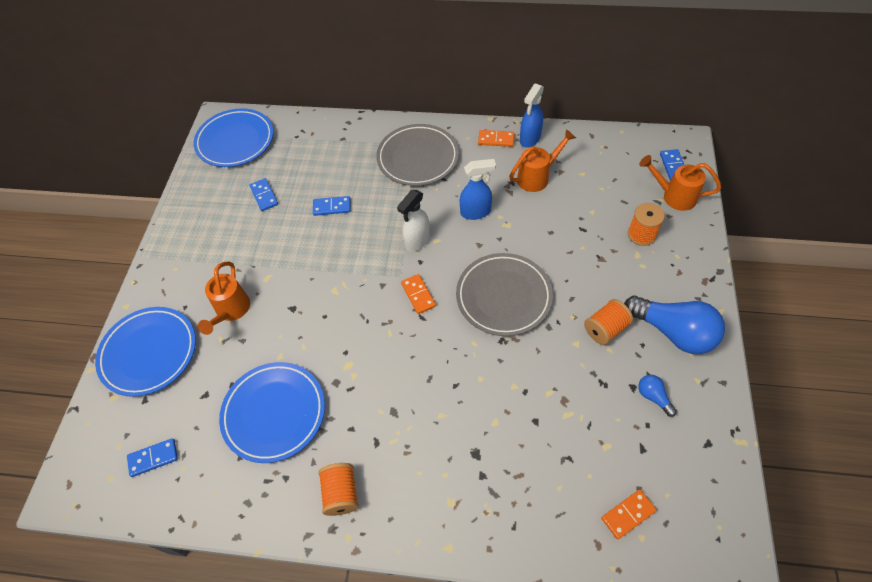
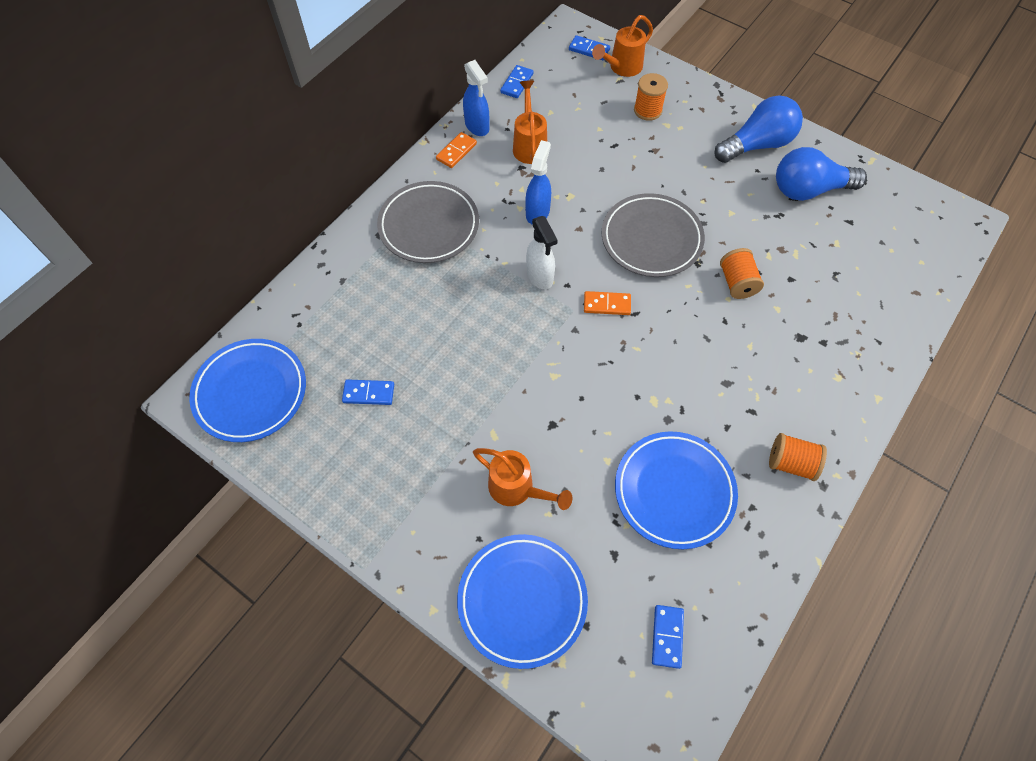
camera: 65 degrees left, 5 degrees up
(332, 207) = (438, 332): blue domino -> blue domino (517, 83)
(605, 329) = (728, 185): orange spool -> orange spool (737, 283)
(628, 514) = (900, 260): orange domino -> none
(653, 397) = (808, 190): blue light bulb -> blue light bulb, size x2.21

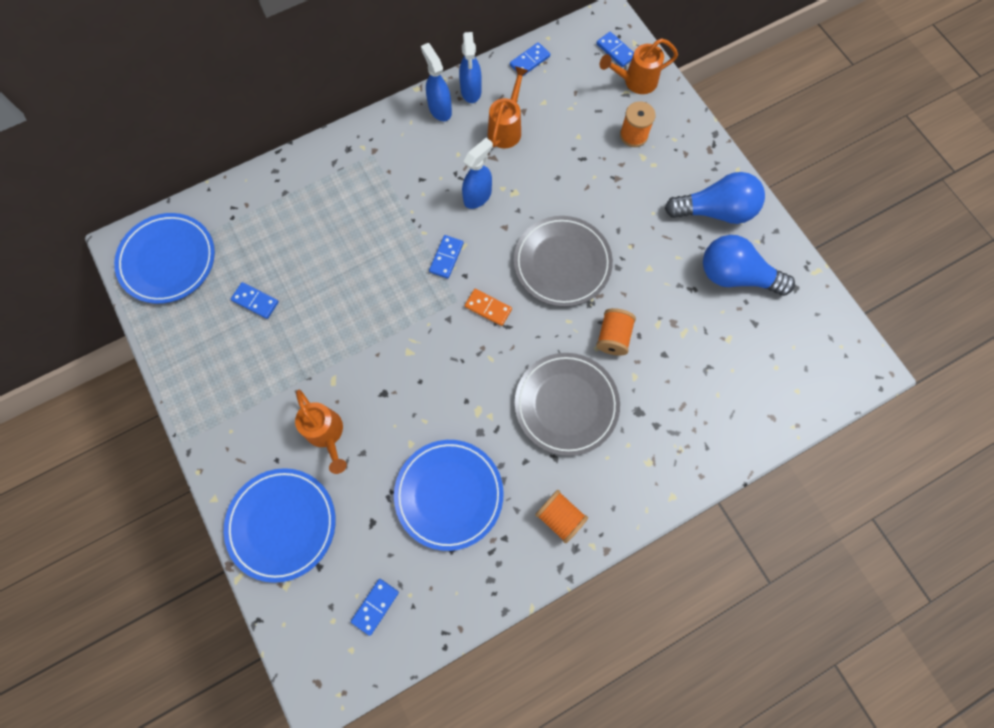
camera: 25 degrees right, 10 degrees up
(429, 226) = (379, 171): grey plate -> grey plate (566, 405)
(456, 151) = (440, 109): orange domino -> blue spray bottle
(540, 276) = (446, 257): white spray bottle -> blue domino

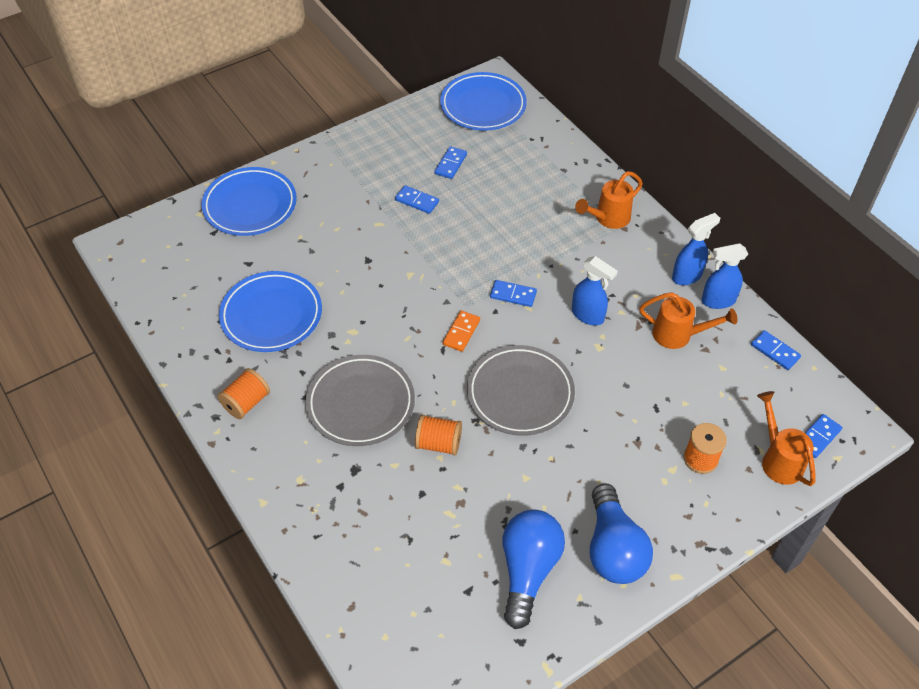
camera: 85 degrees right, 20 degrees down
(327, 434) = (328, 225): orange watering can -> orange watering can (608, 218)
(375, 606) = (177, 272): blue domino -> blue domino (417, 201)

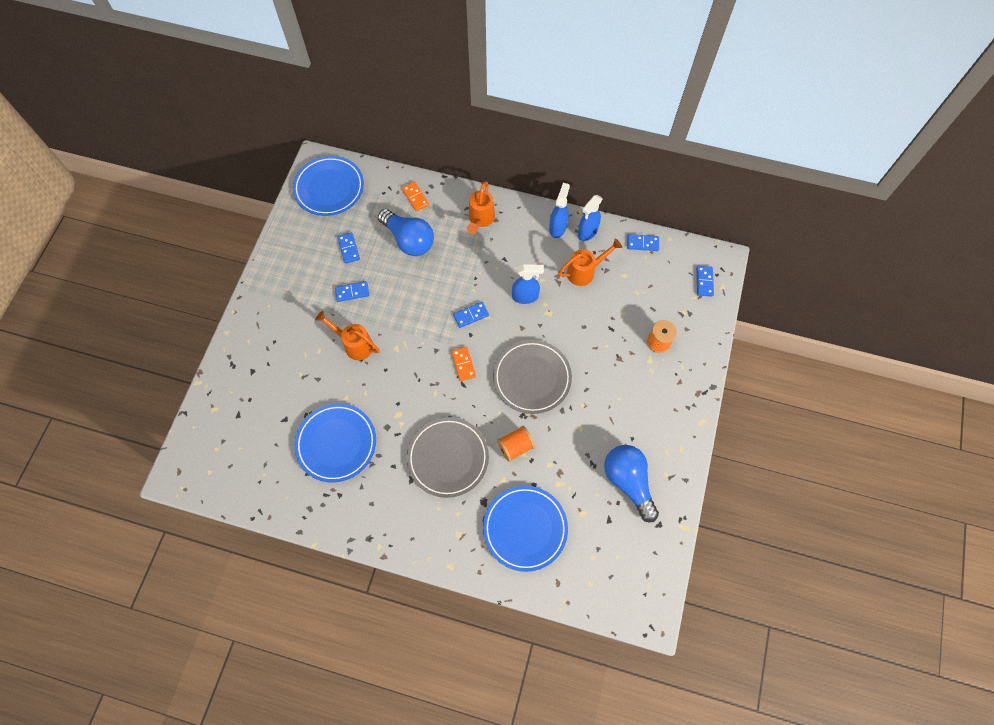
camera: 40 degrees left, 15 degrees up
(246, 403) = (379, 514): orange spool -> none
(250, 205) = (243, 377): blue plate -> blue plate (525, 528)
(560, 160) = (415, 197): none -> orange domino
(613, 549) = (659, 432): blue light bulb -> blue light bulb (409, 240)
(779, 459) = (696, 311): orange watering can -> orange watering can (354, 344)

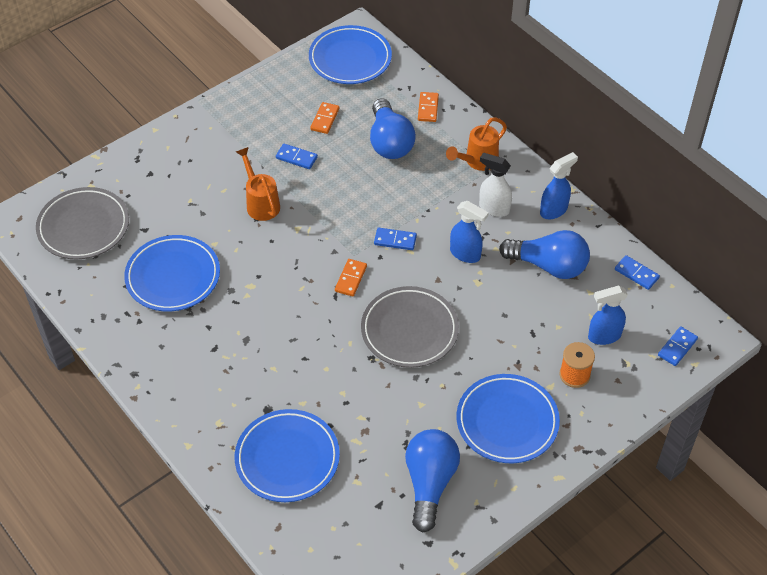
camera: 35 degrees right, 15 degrees down
(349, 248) = (325, 119): blue domino -> orange domino
(448, 458) = (265, 351): grey plate -> grey plate (83, 227)
(515, 447) = (340, 381): orange spool -> none
(518, 250) = (493, 208): none -> white spray bottle
(585, 272) = (549, 266): orange watering can -> blue light bulb
(587, 232) = (583, 231): blue spray bottle -> blue spray bottle (604, 336)
(642, 404) = (507, 421): none -> blue plate

